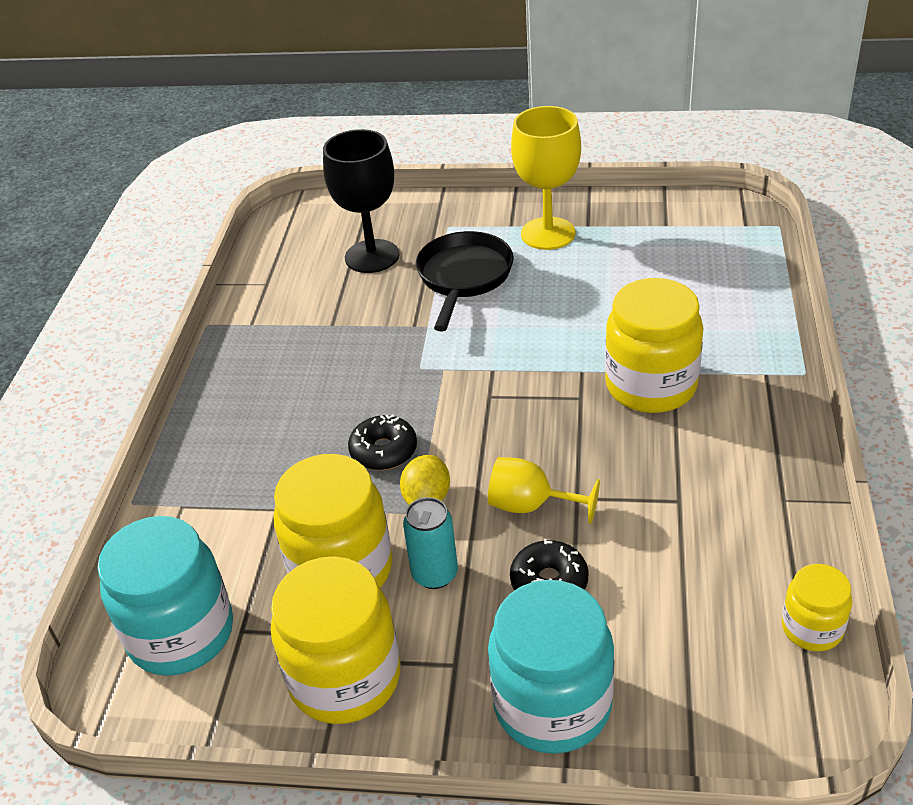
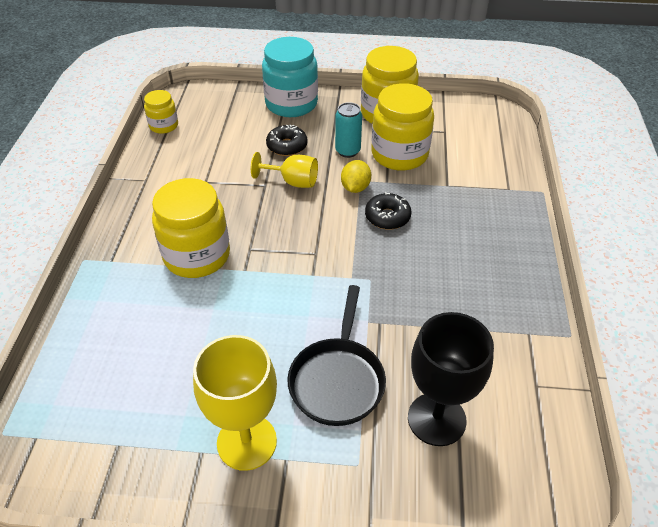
camera: 175 degrees right, 5 degrees up
(181, 633) = (475, 131): turquoise jar -> none

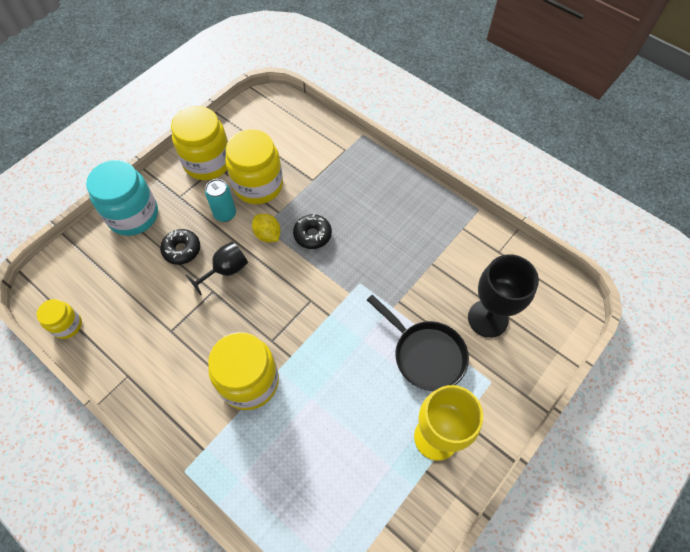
camera: 55 degrees left, 15 degrees up
(293, 182) = (226, 270): yellow goblet -> black goblet

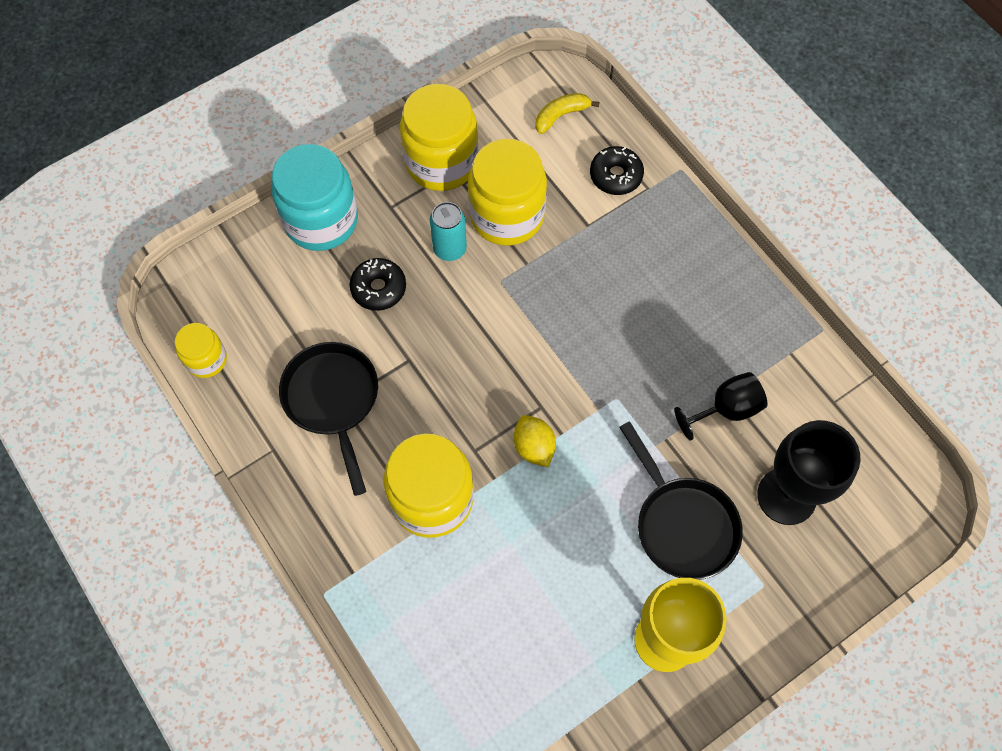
camera: 15 degrees right, 5 degrees up
(164, 331) = (333, 400): none -> black pan
(226, 270) = (433, 333): black goblet -> black goblet (726, 409)
(267, 235) = (503, 295): yellow lemon -> yellow lemon (534, 447)
(279, 119) = (561, 116): none -> yellow banana
(312, 235) = (567, 310): black donut -> black donut (616, 175)

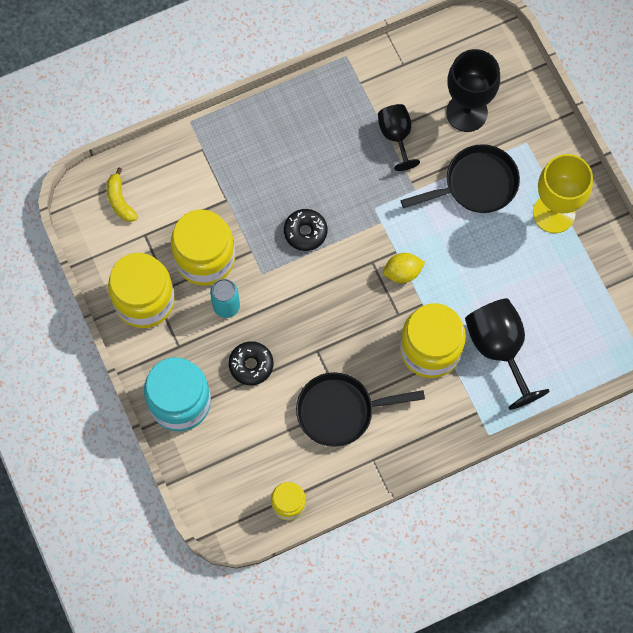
camera: 80 degrees left, 5 degrees up
(448, 590) = (499, 349): none -> black goblet
(616, 175) = (186, 170): black donut -> black donut (305, 232)

